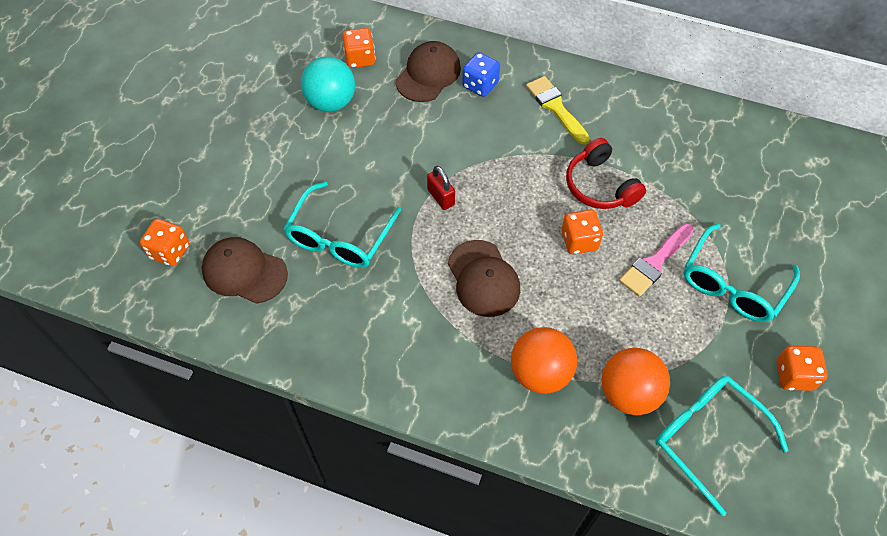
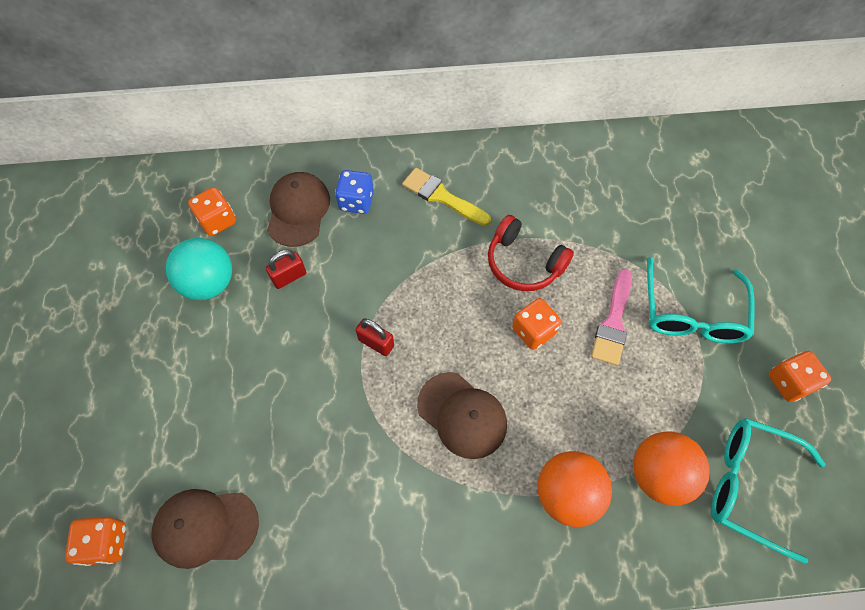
camera: 25 degrees left, 5 degrees up
(339, 237) = (292, 436): turquoise glasses -> none
(395, 121) = (289, 277): none -> red padlock

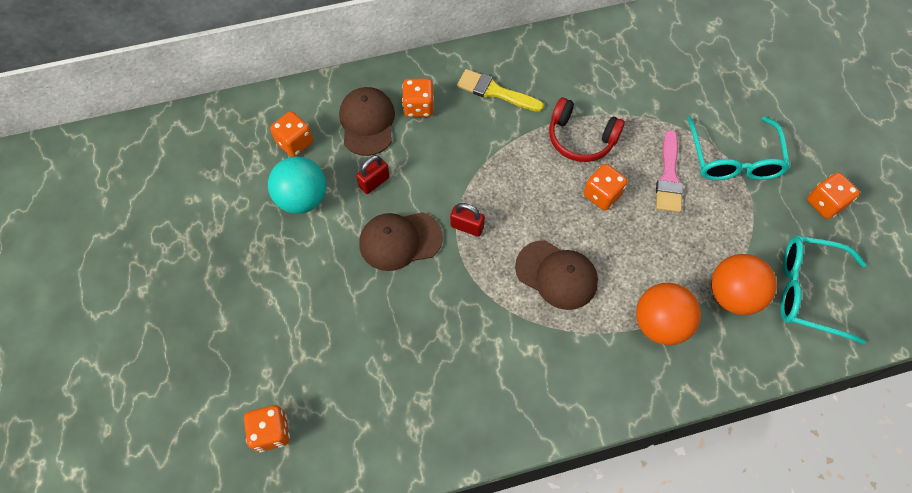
camera: 10 degrees left, 0 degrees up
(205, 527) = (356, 404): brown cap -> brown cap (400, 240)
(356, 201) = (418, 107): blue dice -> orange dice

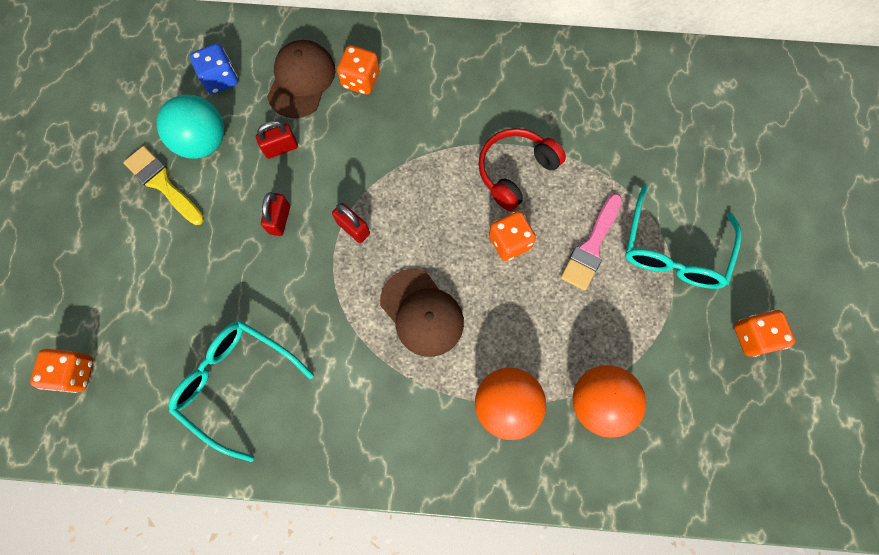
camera: 20 degrees right, 10 degrees up
(295, 143) = (220, 79): orange dice -> blue dice
(400, 240) = (279, 220): brown cap -> red padlock
(495, 91) = (447, 88): yellow brush -> yellow brush (163, 183)
(580, 139) = (515, 171): red headphones -> red headphones turned 90 degrees clockwise
(808, 291) = (685, 429): turquoise glasses -> turquoise glasses (237, 383)

